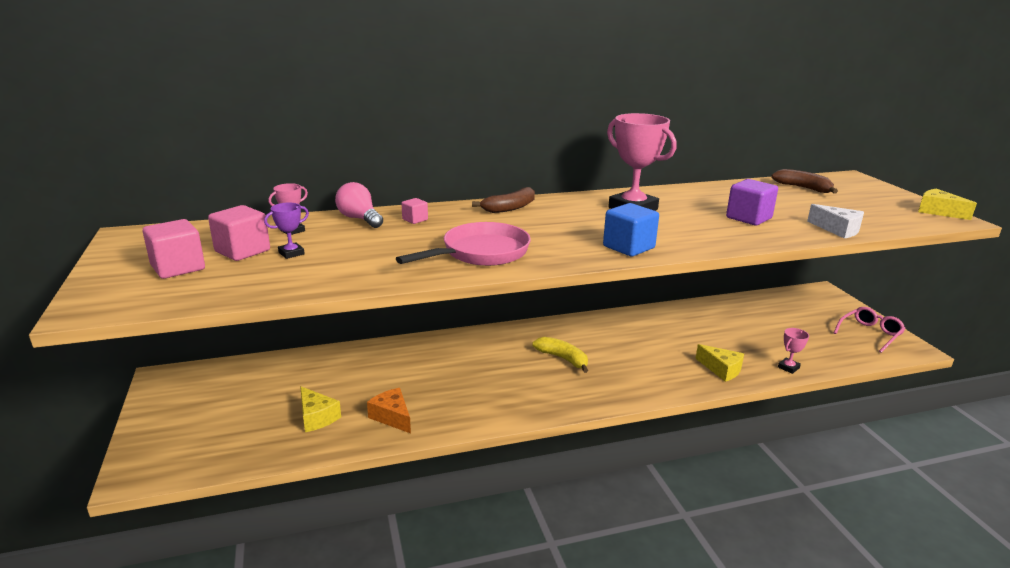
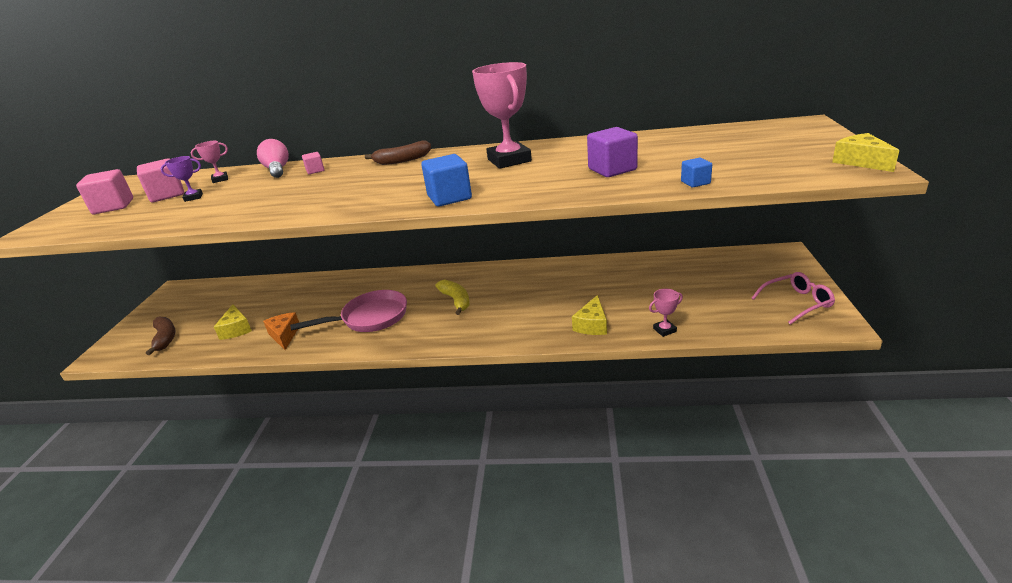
camera: 25 degrees right, 5 degrees up
(481, 253) = (321, 200): pink pan -> pink pan (370, 318)
(721, 369) = (592, 325): yellow cheese -> yellow cheese turned 45 degrees clockwise
(803, 188) = (725, 136): brown banana -> brown banana (165, 338)
(838, 230) = (695, 182): white cheese -> blue cube

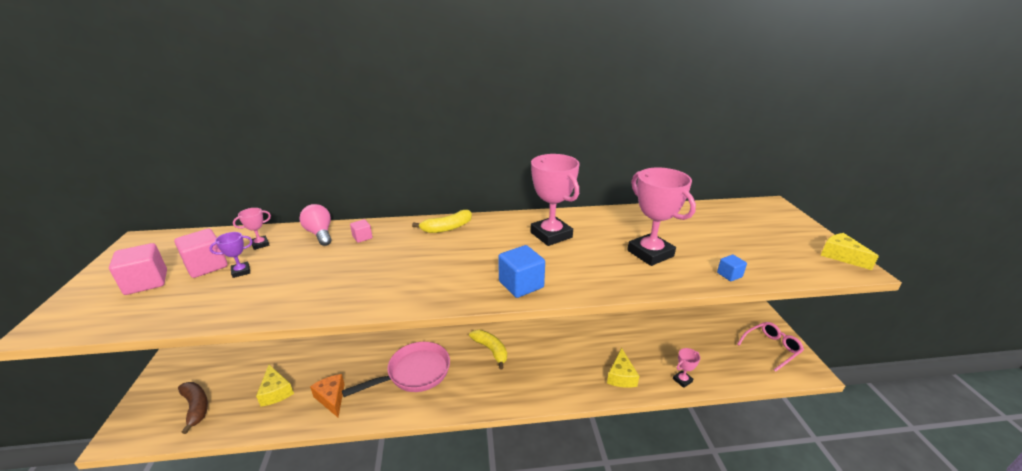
camera: 15 degrees left, 0 degrees up
(402, 160) = (447, 228): brown banana -> yellow banana
(612, 169) = (650, 253): purple cube -> pink trophy

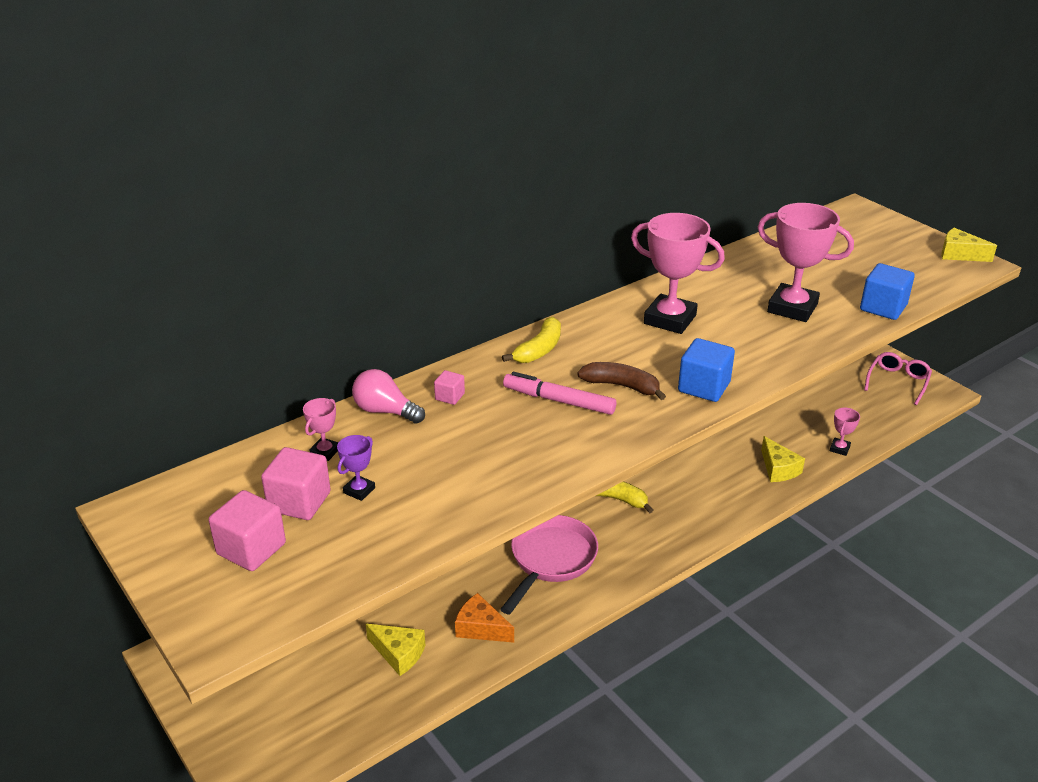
camera: 30 degrees left, 5 degrees up
(196, 407) = (312, 716): brown banana -> brown banana (621, 386)
(417, 260) = (559, 400): none -> pink marker
(729, 275) = (883, 308): blue cube -> blue cube, size x1.86

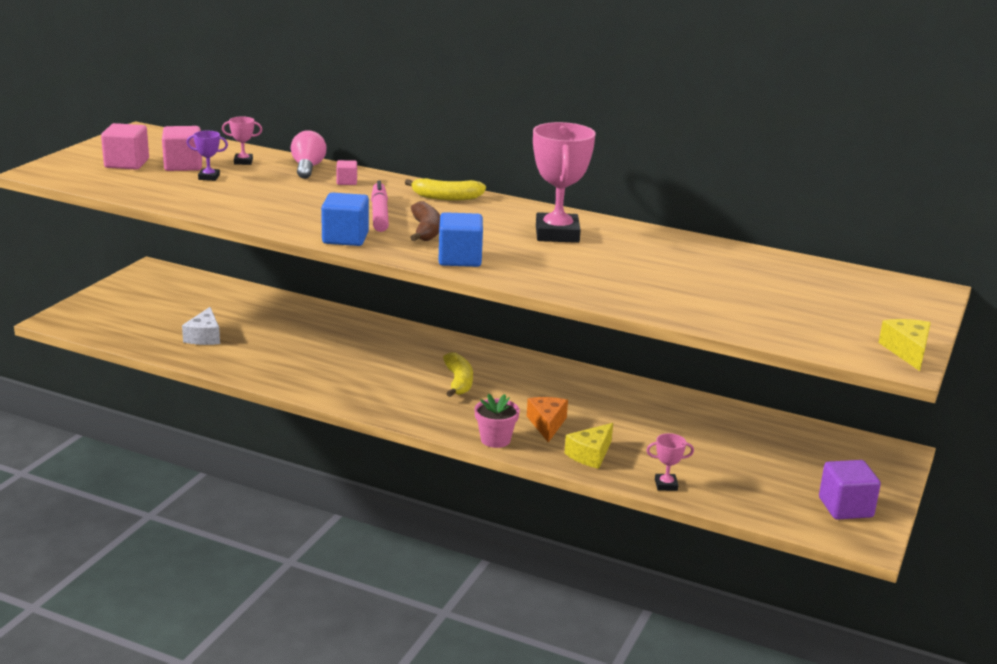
camera: 60 degrees right, 10 degrees down
(399, 653) = (204, 337): yellow cheese -> white cheese
(480, 628) = (252, 359): orange cheese -> orange cheese (547, 424)
(551, 560) = (353, 370): pink pan -> none
(731, 512) = (495, 440): none -> pink flower pot
(792, 308) = (650, 279): pink trophy -> none
(883, 308) = (713, 319): blue cube -> blue cube (345, 238)
(897, 382) = (845, 507): pink glasses -> purple cube

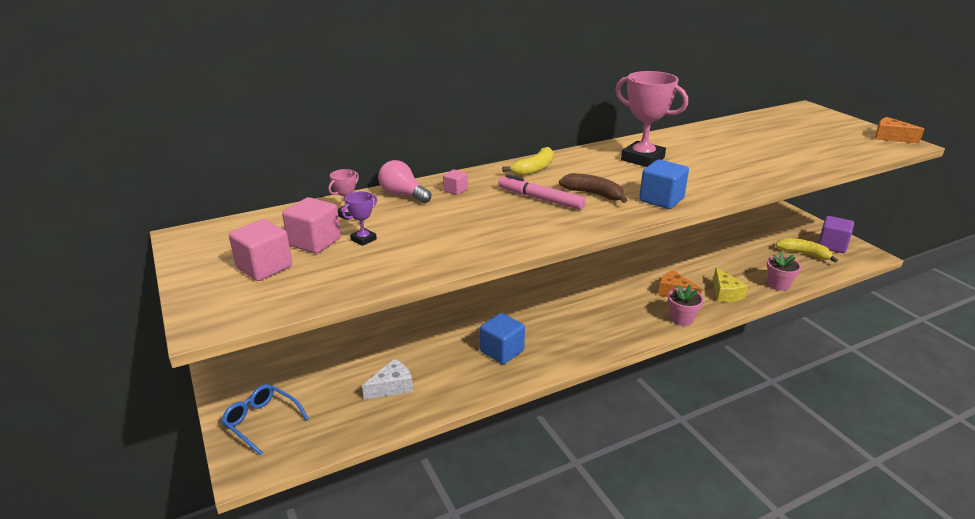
camera: 50 degrees left, 5 degrees up
(108, 306) = (262, 422): none -> blue glasses
(204, 337) = (392, 387): white cheese -> white cheese turned 75 degrees counterclockwise
(345, 238) = (579, 225): blue cube -> blue cube (502, 351)
(458, 382) = (588, 300): yellow banana -> yellow banana (804, 254)
(666, 485) = (778, 285): pink trophy -> pink flower pot
(907, 351) = (890, 137): yellow cheese -> orange cheese

